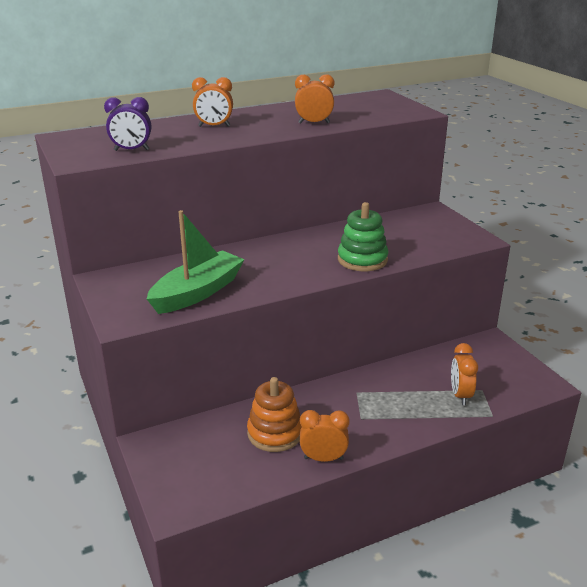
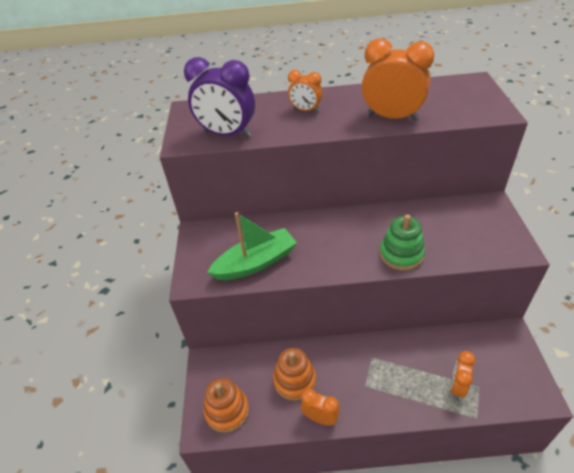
camera: 25 degrees right, 15 degrees up
(131, 150) = (227, 134): purple clock -> purple clock, size x1.80
(201, 482) = (227, 411): none -> orange stacking toy
(314, 123) = (392, 117): orange clock -> orange clock, size x1.80

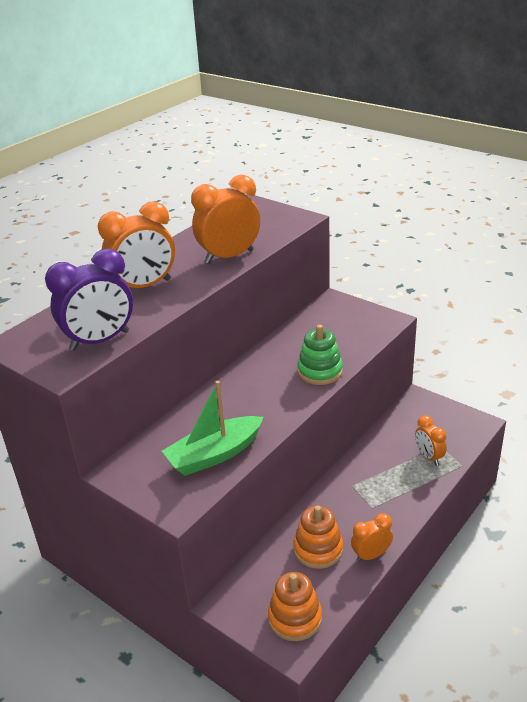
camera: 50 degrees left, 10 degrees down
(256, 263) = (214, 455): green boat -> green boat turned 135 degrees counterclockwise
(305, 110) = (144, 286): orange clock -> orange clock, size x1.80

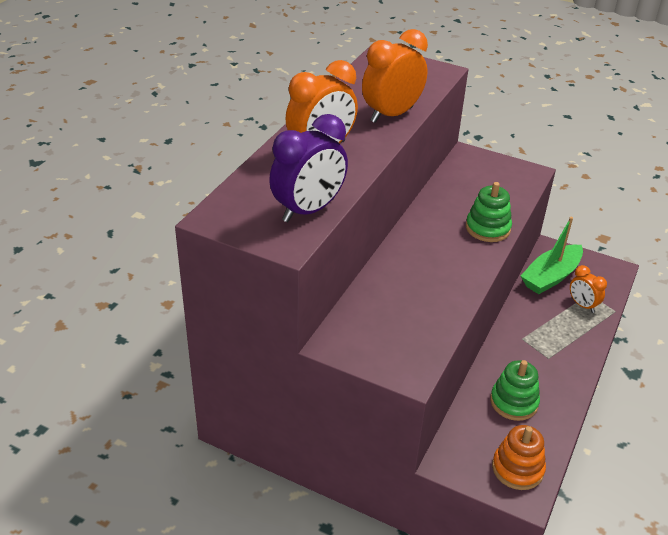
camera: 15 degrees left, 5 degrees up
(214, 455) = (423, 319): green boat -> green boat (551, 277)
(318, 549) = (514, 402): orange stacking toy -> green stacking toy
(371, 555) = (564, 403): orange clock -> none

